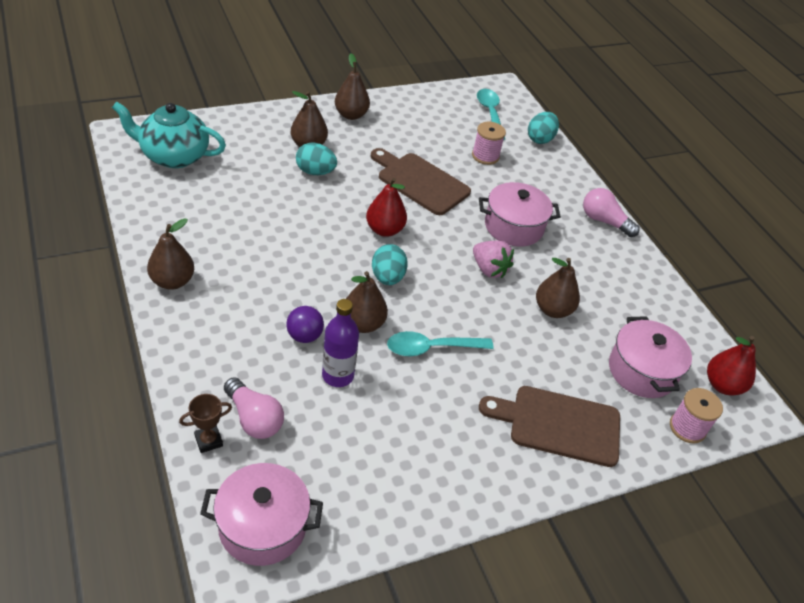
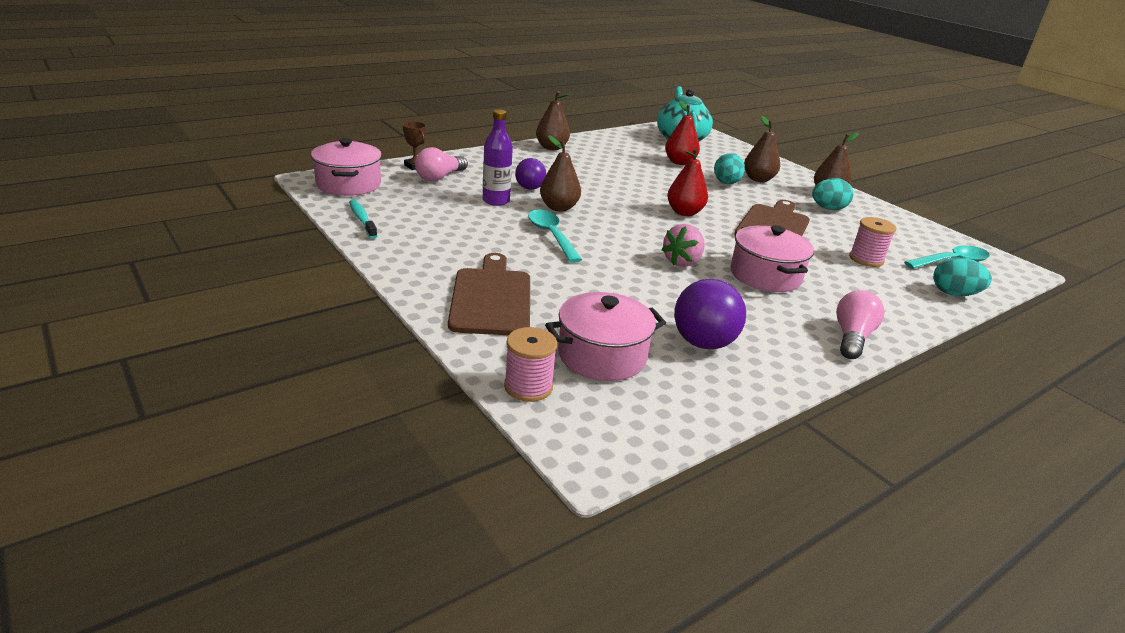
camera: 80 degrees right, 15 degrees down
(378, 518) = (362, 219): none -> turquoise toothbrush
(387, 277) = (623, 215): turquoise egg -> turquoise egg (828, 208)
(553, 310) = (654, 298): brown pear -> none
(618, 305) = (703, 343): none -> purple ball
(722, 385) = (621, 425): red pear -> red pear (679, 162)

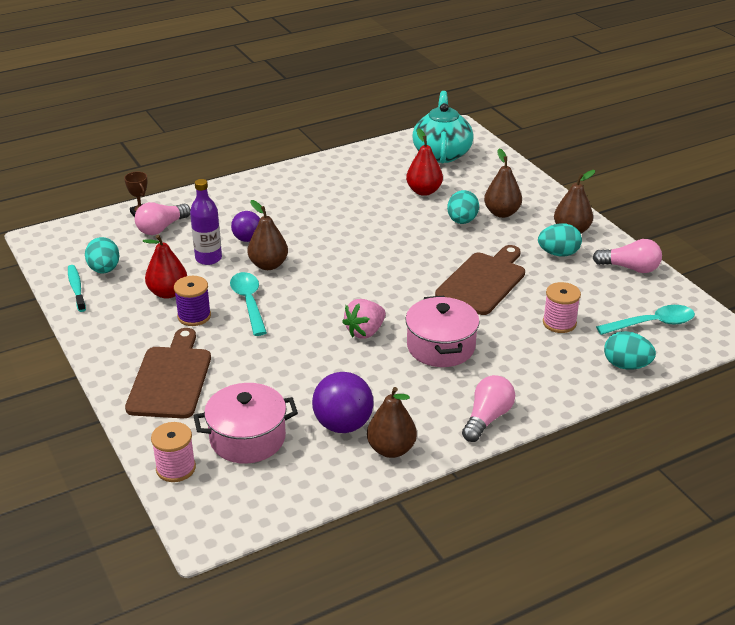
camera: 10 degrees right, 5 degrees up
(348, 184) = (71, 243): pink pot -> none
(389, 206) = (104, 270): none -> turquoise egg
(498, 245) = (194, 316): none -> purple spool
(551, 148) = (290, 177): brown pear -> brown pear (391, 449)
(684, 212) = (396, 266): red pear -> red pear (168, 293)
(899, 221) = (630, 268): none -> pink light bulb

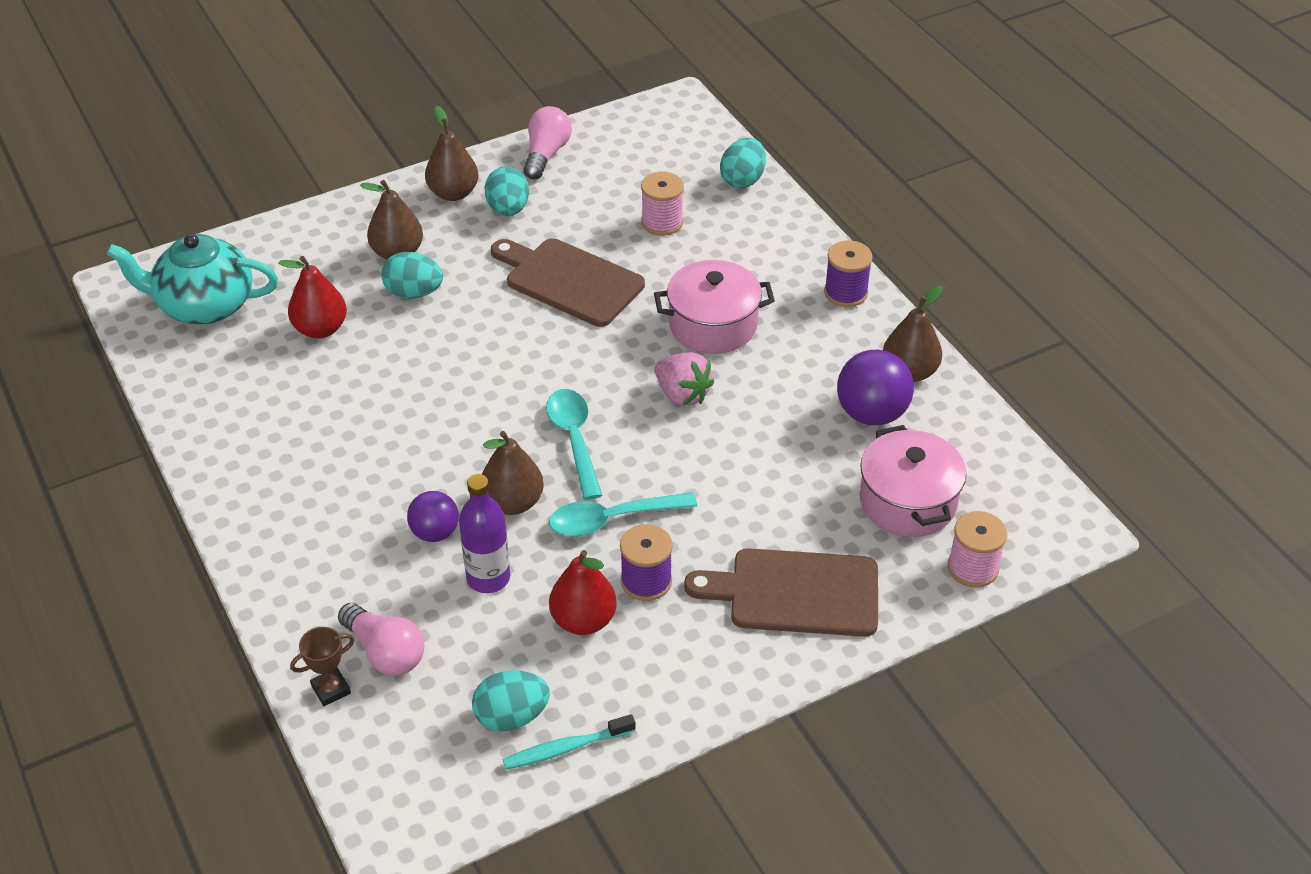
camera: 90 degrees left, 10 degrees up
(487, 418) = (846, 293): pink light bulb -> purple spool
(652, 324) = (663, 151): turquoise spoon -> turquoise spoon (574, 440)

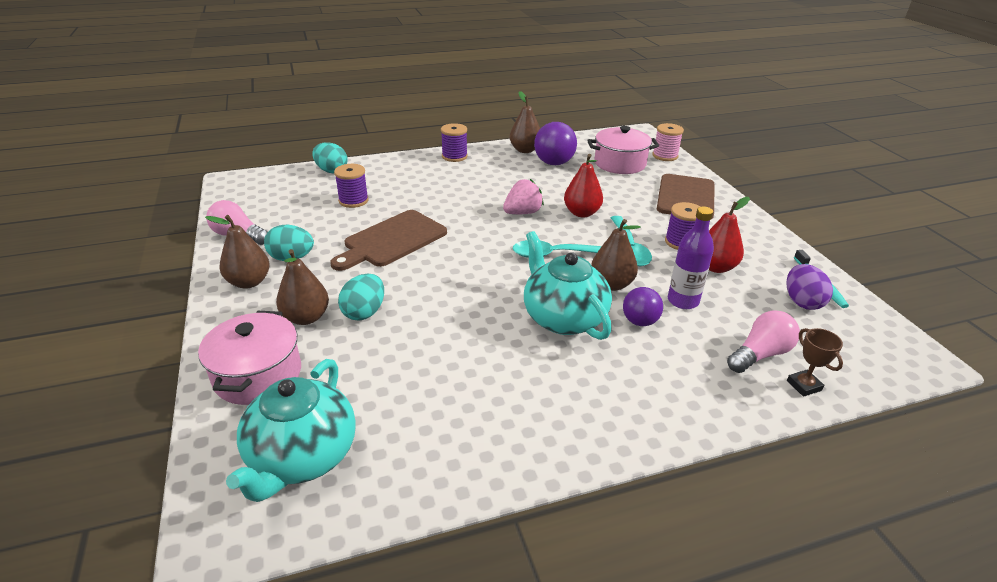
camera: 80 degrees left, 10 degrees down
(320, 329) = (383, 370): red pear -> red pear (581, 213)
(431, 459) = (563, 318): none -> turquoise teapot
(511, 716) = (802, 302): turquoise egg -> purple egg
(662, 222) = (353, 200): pink spool -> purple spool
(713, 325) = (463, 196): pink pot -> pink pot (258, 375)

